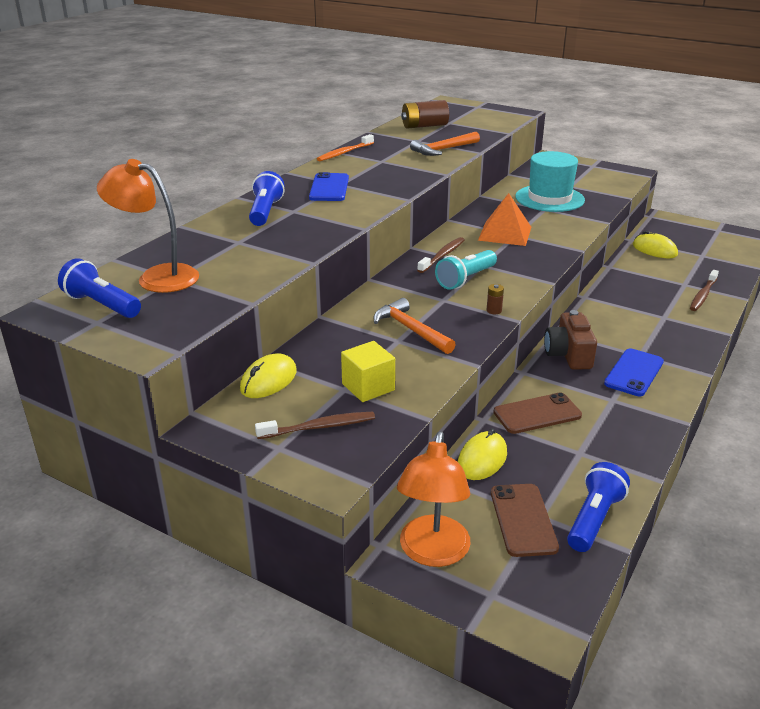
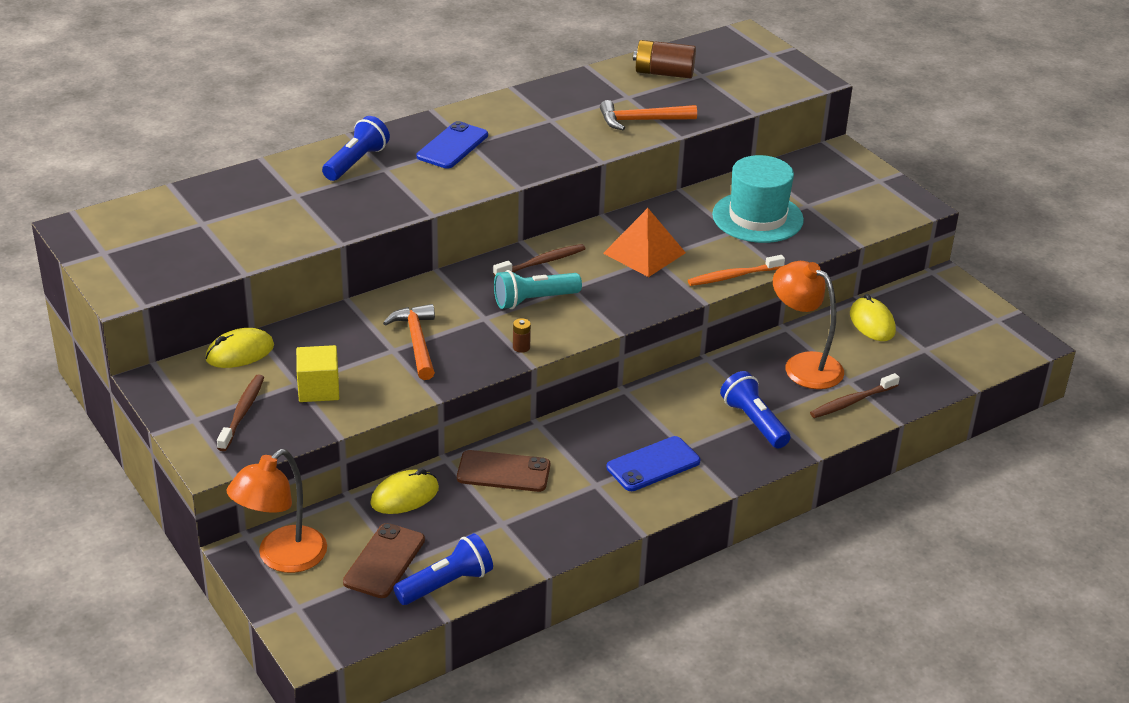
camera: 25 degrees right, 5 degrees up
(102, 305) = (120, 235): blue flashlight -> blue flashlight (754, 422)
(157, 277) = (189, 217): orange lamp -> orange lamp (803, 365)
(319, 427) = (242, 412): brown toothbrush -> brown toothbrush turned 90 degrees counterclockwise
(344, 153) = (523, 95): orange toothbrush -> orange toothbrush (733, 276)
(568, 355) = (607, 421): brown camera -> none

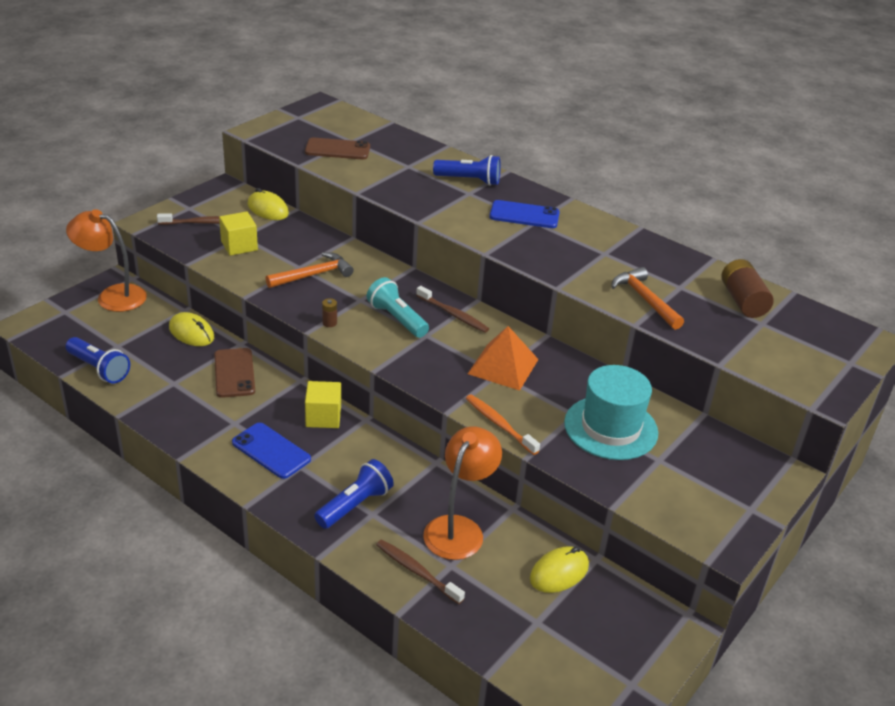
camera: 70 degrees right, 0 degrees up
(384, 561) = (118, 337): brown phone -> brown phone (337, 149)
(610, 418) = (323, 417): none -> yellow cube

